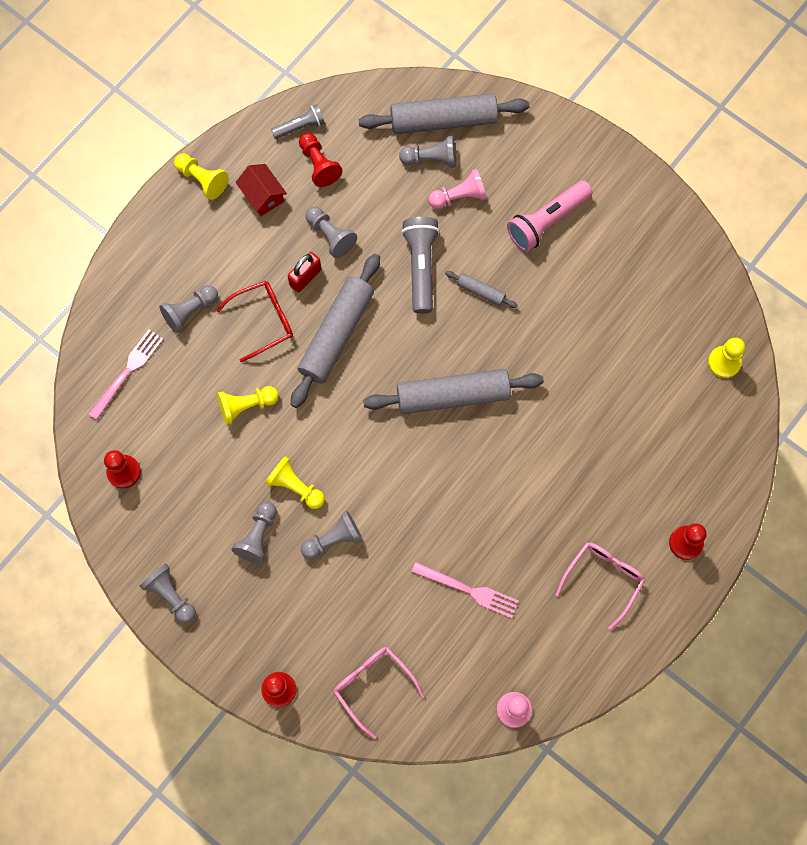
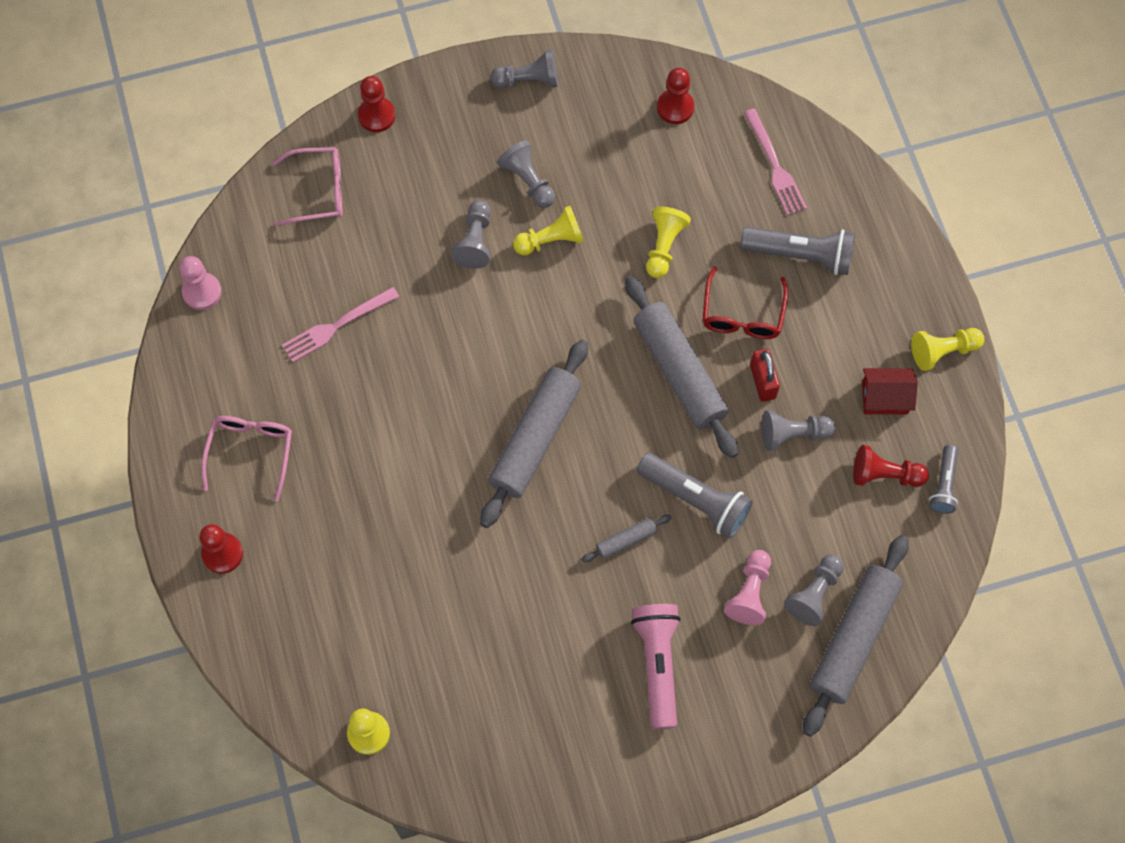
camera: 125 degrees right, 5 degrees down
(190, 311) = (800, 255): grey pawn -> grey flashlight
(603, 579) = (251, 452): pink glasses -> pink glasses turned 150 degrees counterclockwise

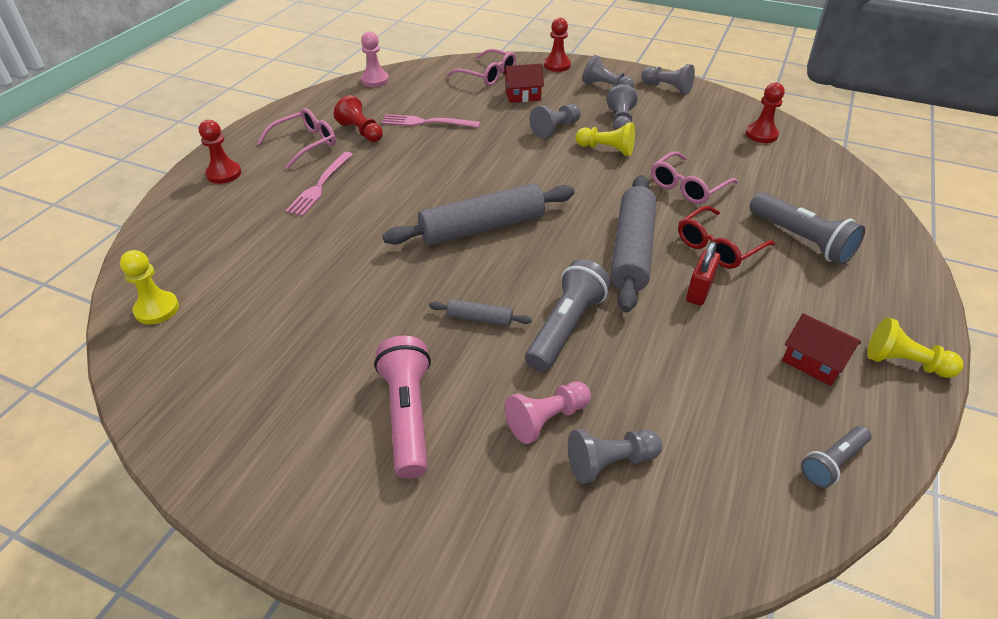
camera: 40 degrees right, 25 degrees down
(391, 204) = (523, 95): none -> red house
(657, 665) = (407, 416): pink flashlight -> pink flashlight turned 45 degrees counterclockwise
(664, 246) = (687, 187): yellow pawn -> pink glasses
(695, 499) = (565, 328): grey flashlight -> grey flashlight turned 135 degrees counterclockwise
(775, 167) = (819, 189): pink fork -> pink fork (319, 186)
(793, 434) = (697, 336): grey pawn -> grey pawn (606, 87)
(854, 638) = (617, 530): grey rolling pin -> none
(884, 475) = (768, 416): red pawn -> red pawn (361, 132)

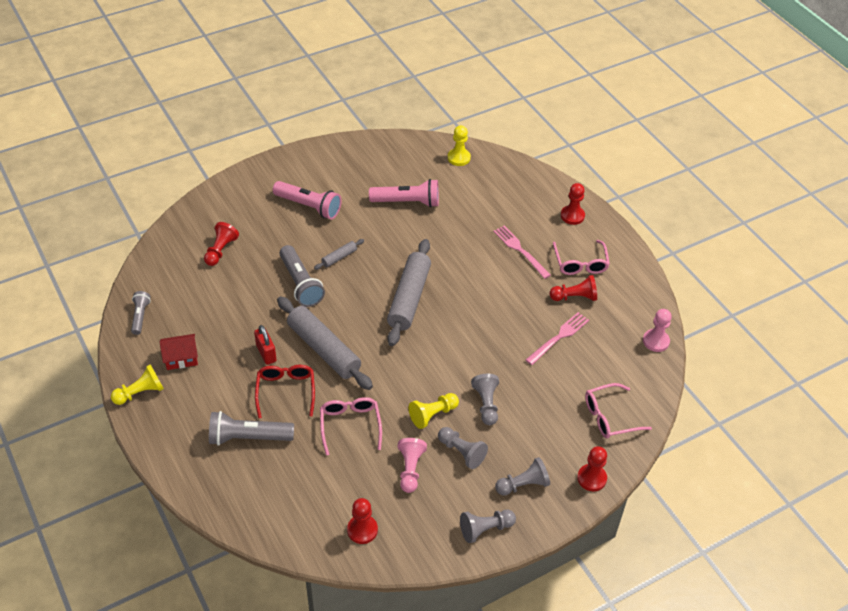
camera: 125 degrees right, 5 degrees up
(305, 312) = (407, 202): none -> pink flashlight
(523, 95) = (554, 418): red house -> none
(546, 419) = (260, 245): pink pawn -> pink pawn (410, 469)
(610, 462) = (220, 250): grey pawn -> red pawn

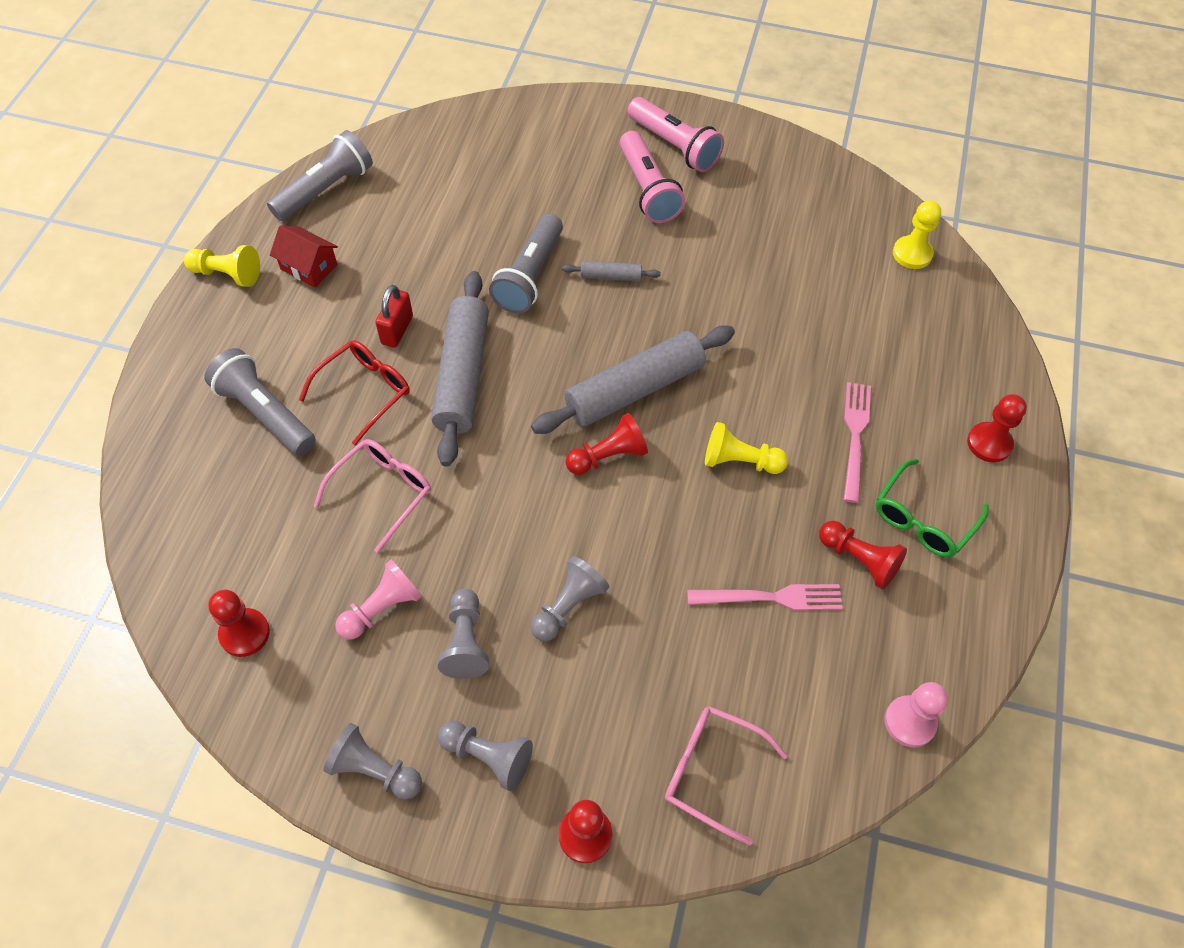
camera: 45 degrees right, 10 degrees up
(140, 316) = (325, 190): grey flashlight -> grey flashlight, size x1.71
(220, 250) = (490, 174): red pawn -> red pawn (608, 456)
(407, 202) = (775, 265): pink flashlight -> pink flashlight (674, 146)
(433, 415) = (489, 562): yellow pawn -> yellow pawn (740, 461)
(580, 263) = (923, 519): pink glasses -> green glasses

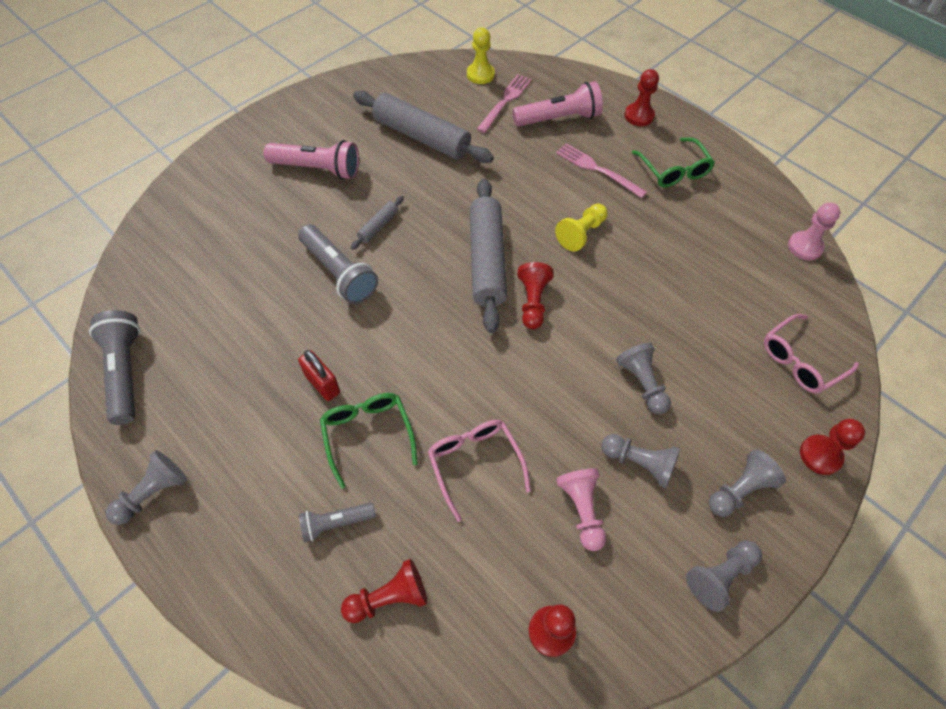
camera: 60 degrees left, 0 degrees up
(227, 274) = (153, 493): yellow pawn -> grey pawn
(265, 414) = (336, 523): grey flashlight -> grey flashlight, size x0.59
(309, 267) = (202, 422): red house -> none
(365, 391) = (367, 434): red glasses -> green glasses
(463, 375) = (400, 358): grey rolling pin -> grey rolling pin (422, 137)
(674, 146) = (291, 136): pink flashlight -> pink flashlight (558, 119)
(772, 597) = (691, 268): pink fork -> pink fork (505, 101)
(859, 560) = (686, 213): red pawn -> red pawn (389, 598)

